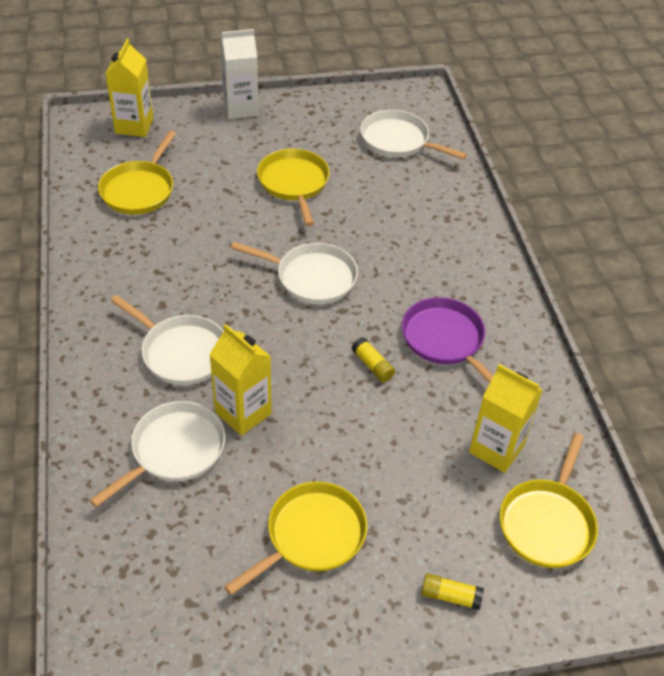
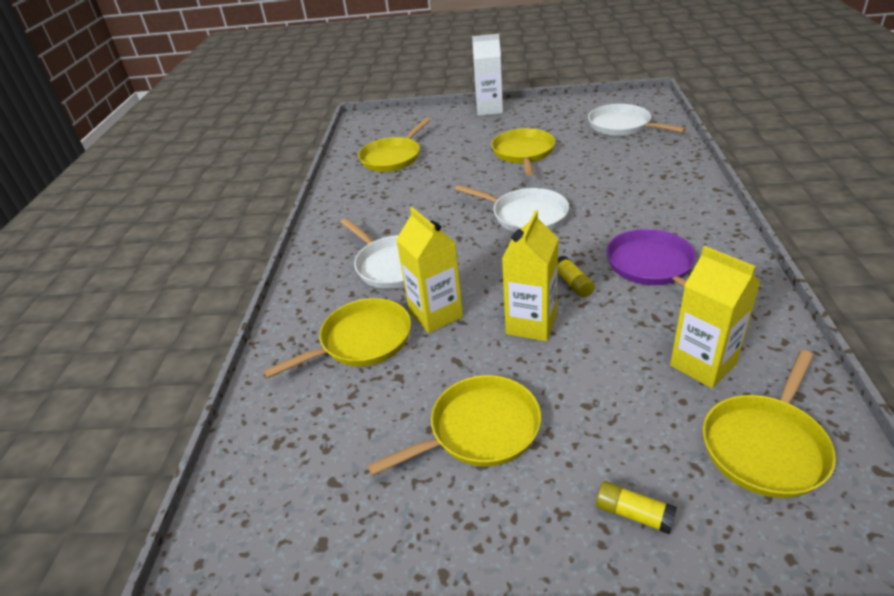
camera: 20 degrees right, 10 degrees down
(134, 126) = (402, 121): yellow carton -> yellow carton (531, 324)
(174, 450) = (362, 341): white pan -> yellow pan

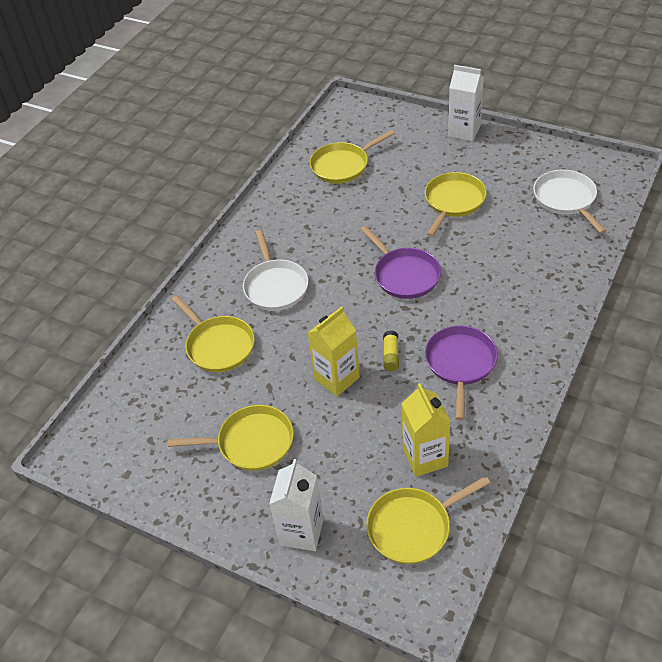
camera: 25 degrees right, 10 degrees up
(362, 341) = (218, 346): yellow pan -> yellow pan turned 60 degrees clockwise
(436, 314) = (278, 344): yellow carton -> none
(526, 215) = (405, 275): white pan -> purple pan
(633, 514) = (301, 532): yellow glue stick -> white carton

